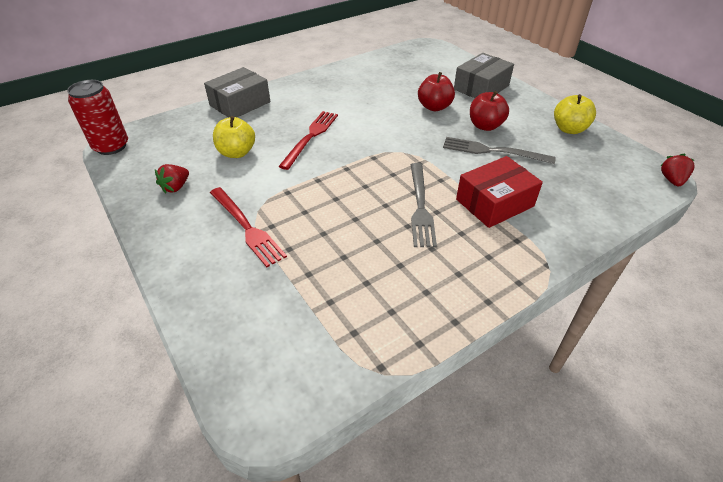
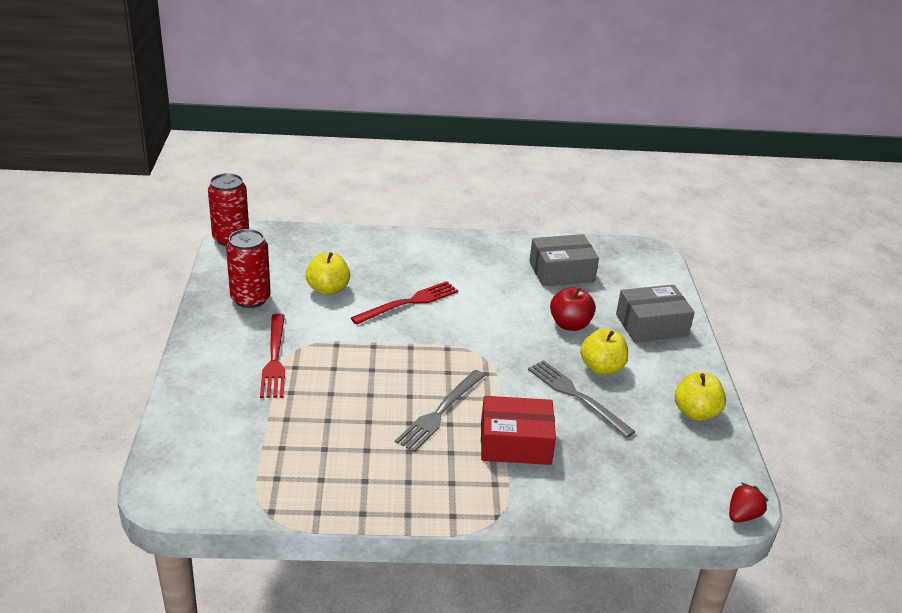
camera: 30 degrees right, 10 degrees down
(176, 187) = (250, 298): red strawberry -> red can
(240, 104) = (376, 241): grey box -> grey box (561, 272)
(485, 126) = (601, 368): red apple -> yellow apple

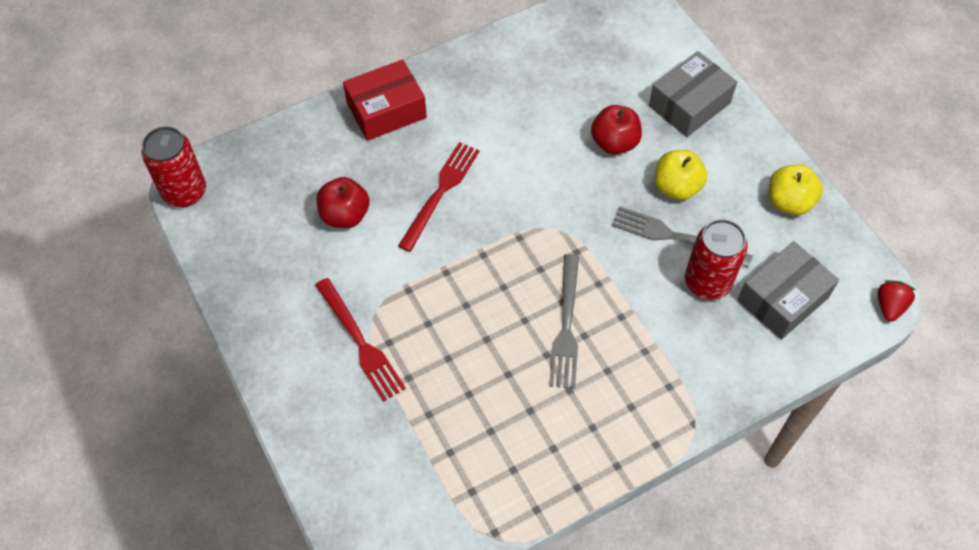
camera: 25 degrees left, 25 degrees up
(250, 298) = (273, 271): red can -> red can (707, 282)
(328, 289) = (345, 215): yellow apple -> red apple
(515, 443) = (657, 327): red box -> red box (386, 110)
(561, 272) = (562, 69): grey box -> grey box (783, 299)

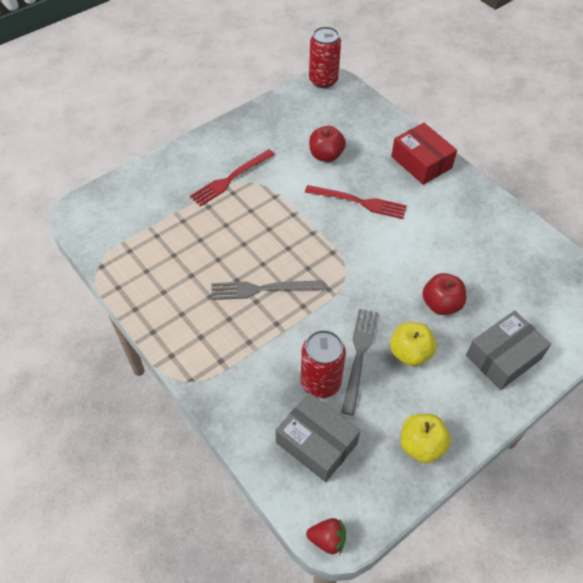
camera: 80 degrees right, 5 degrees down
(689, 104) = (503, 357): grey box -> grey box turned 75 degrees counterclockwise

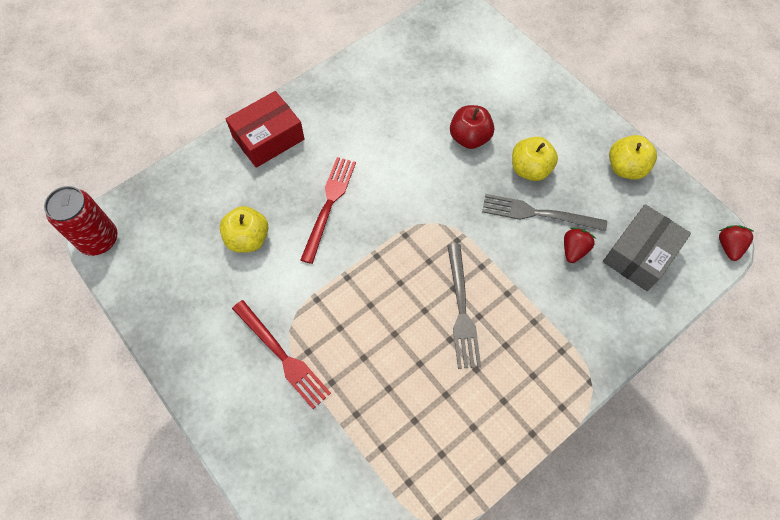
camera: 90 degrees left, 10 degrees up
(320, 382) = (573, 250): red can -> red strawberry
(326, 155) = (248, 239): red apple -> yellow apple
(503, 357) = (525, 95): grey box -> none

